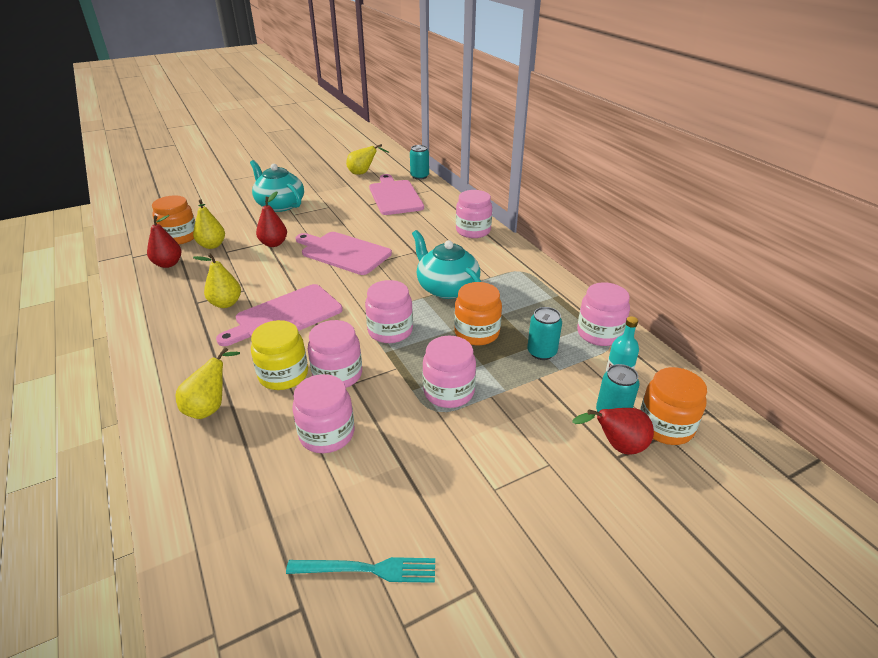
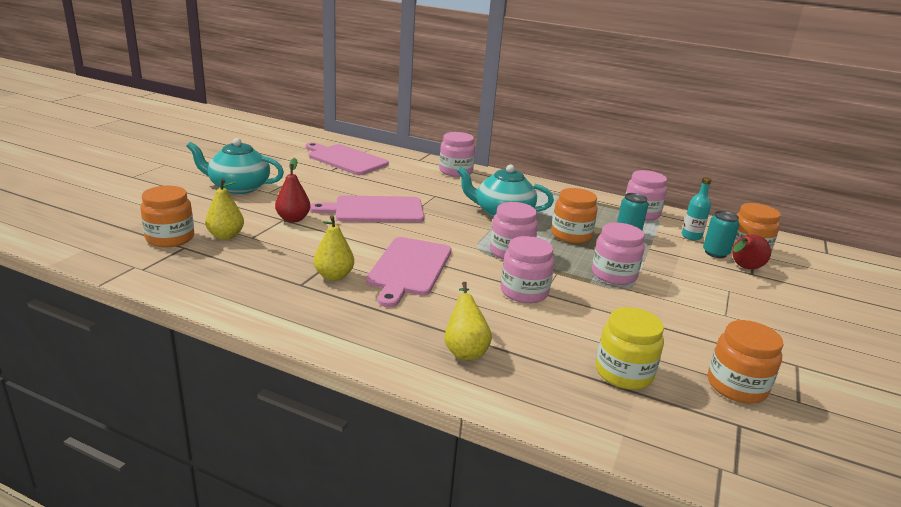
camera: 40 degrees left, 10 degrees down
(168, 264) = (203, 263): red pear -> none
(283, 375) = (484, 307): yellow jar -> yellow jar (624, 373)
(327, 434) = (583, 329): pink jar -> none
(363, 173) = (280, 146): yellow pear -> none
(367, 569) = (736, 386): turquoise fork -> orange jar
(419, 176) = (341, 140): turquoise can -> none

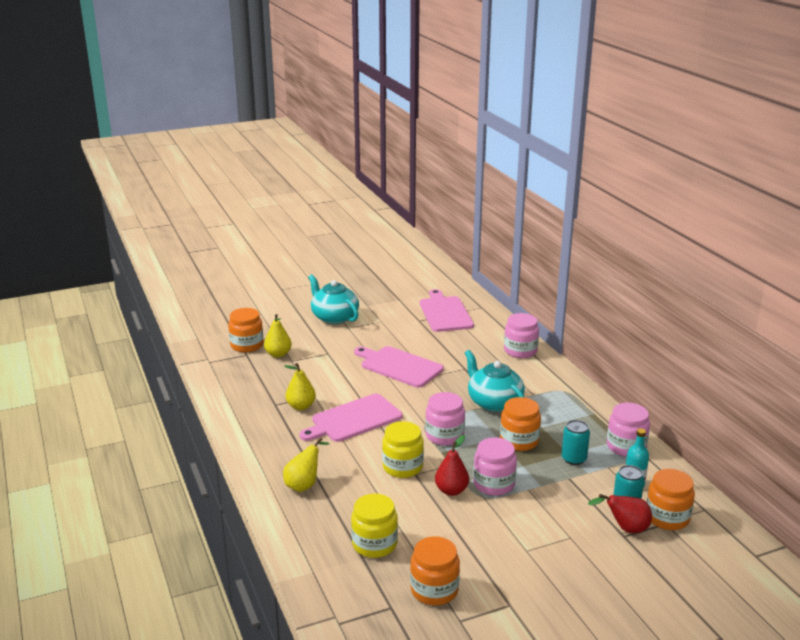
camera: 45 degrees right, 0 degrees up
(293, 219) = (334, 355): red pear -> red pear (451, 490)
(524, 292) = (402, 467): pink jar -> yellow jar

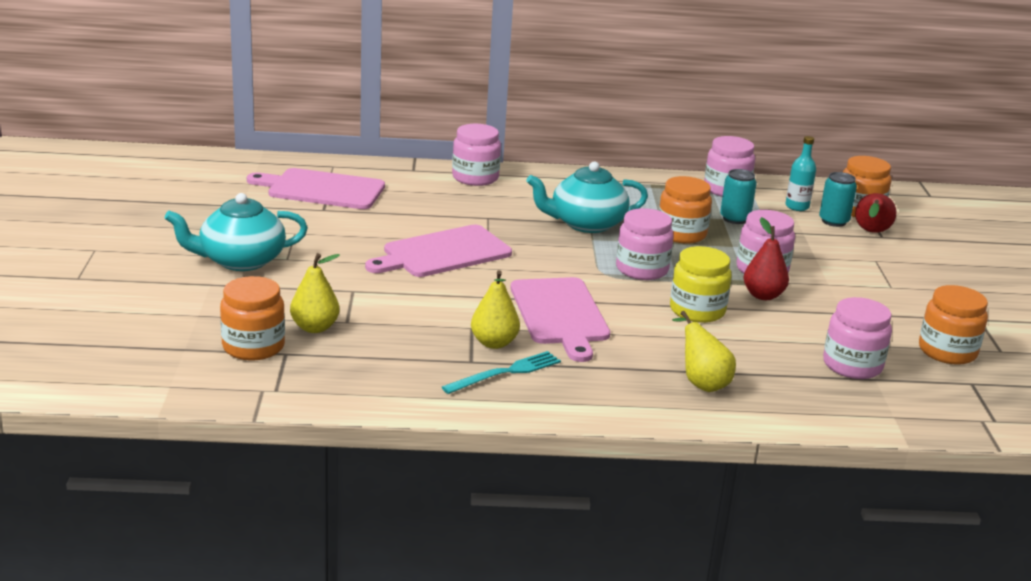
camera: 70 degrees left, 0 degrees up
(269, 417) = (506, 372): none -> turquoise fork
(374, 544) = (852, 365): yellow jar -> pink jar

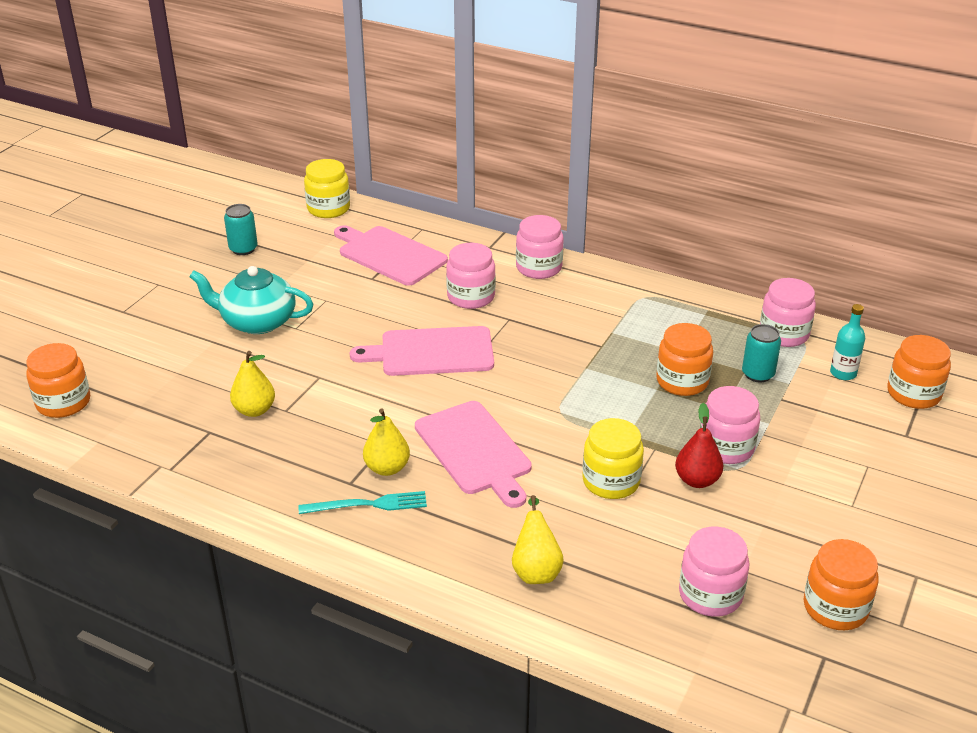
camera: 30 degrees right, 10 degrees up
(219, 164) = (328, 208): none -> yellow jar
(253, 347) = (191, 418): orange jar -> orange jar (63, 402)
(560, 314) = (475, 451): pink cutting board -> pink cutting board turned 45 degrees counterclockwise
(586, 224) = (596, 347): turquoise teapot -> none
(642, 269) = (601, 416): pink jar -> pink jar (471, 297)
(833, 221) = (867, 402): turquoise can -> turquoise can (243, 249)
(871, 232) = (898, 427): red pear -> none

